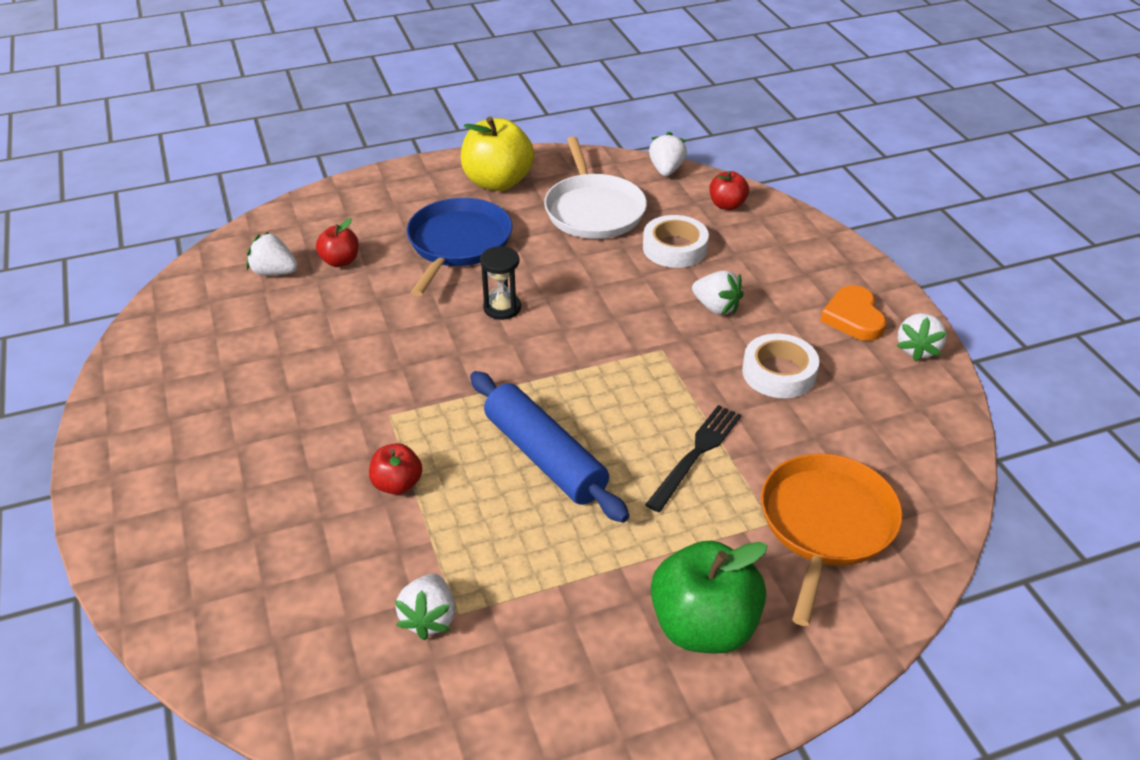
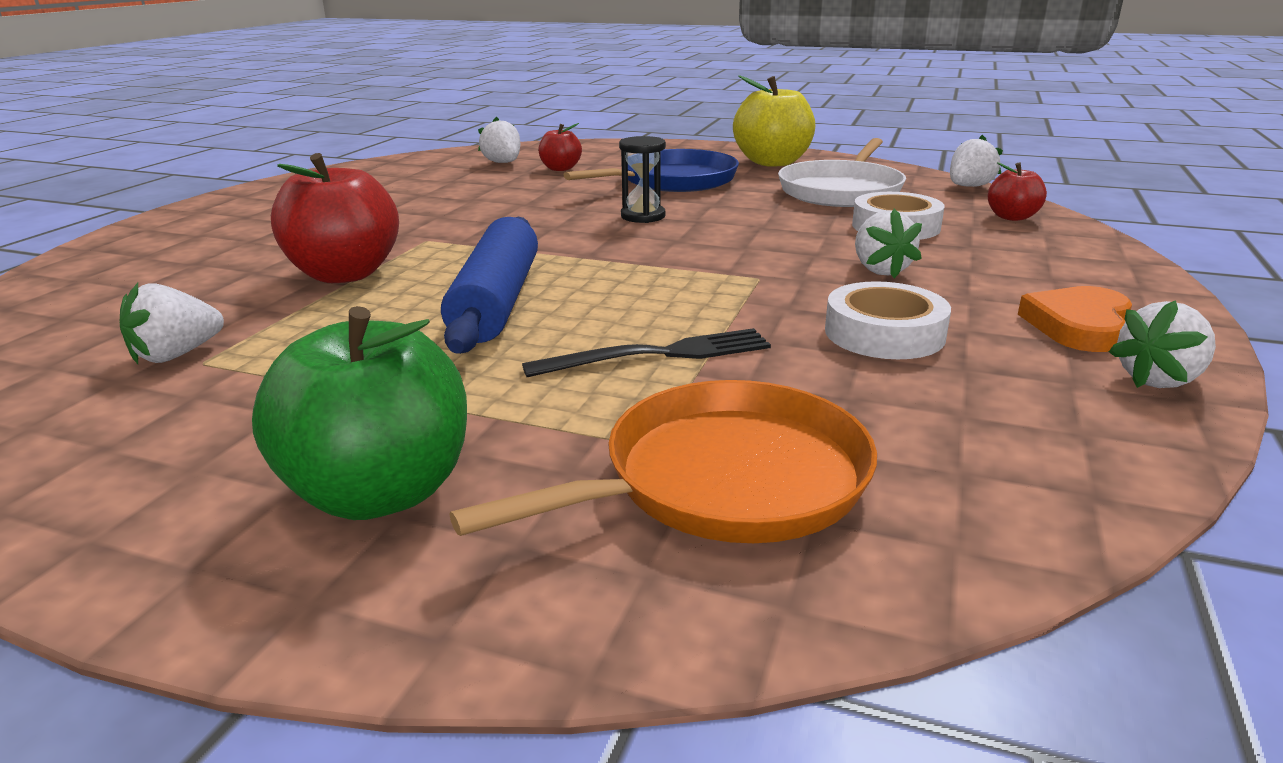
camera: 40 degrees right, 15 degrees down
(397, 484) = (345, 274): red apple -> red apple, size x1.89

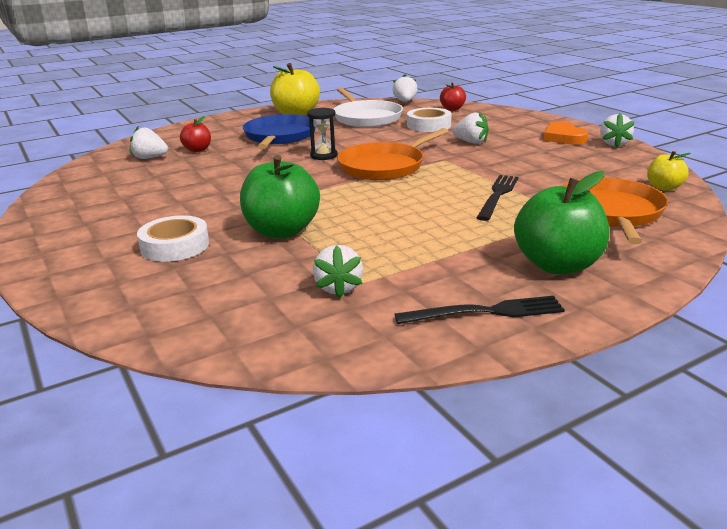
camera: 50 degrees left, 0 degrees up
(132, 479) = (485, 312): none -> black fork
(345, 274) = (282, 231): red apple -> green apple
(497, 302) = (389, 208): blue rolling pin -> none
(661, 254) = (385, 166): none -> orange pan
(884, 333) = (531, 160): white tape -> white tape (175, 246)
(991, 507) = (664, 187): none -> yellow apple

